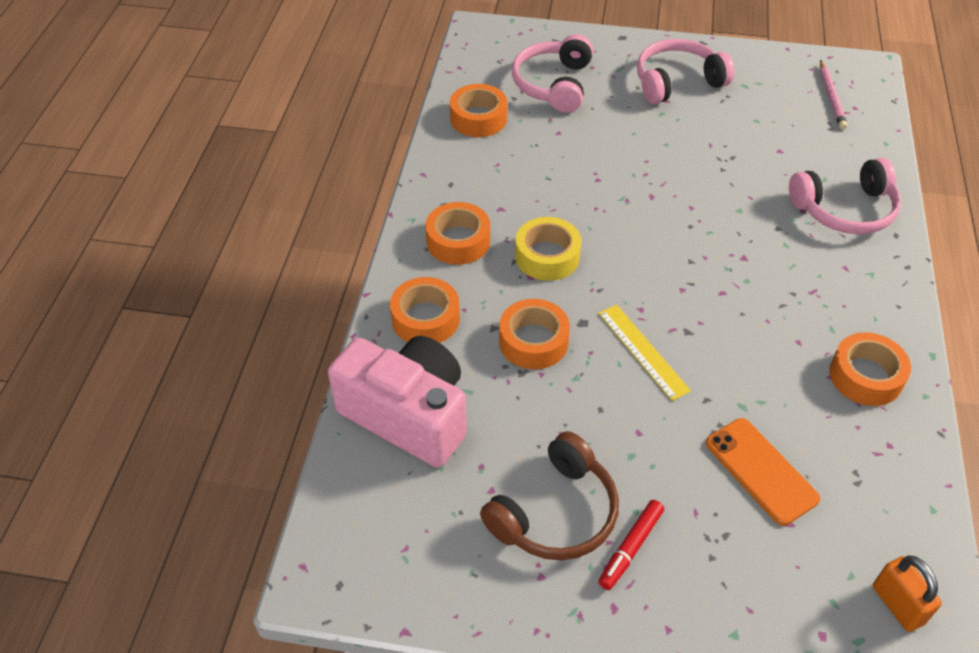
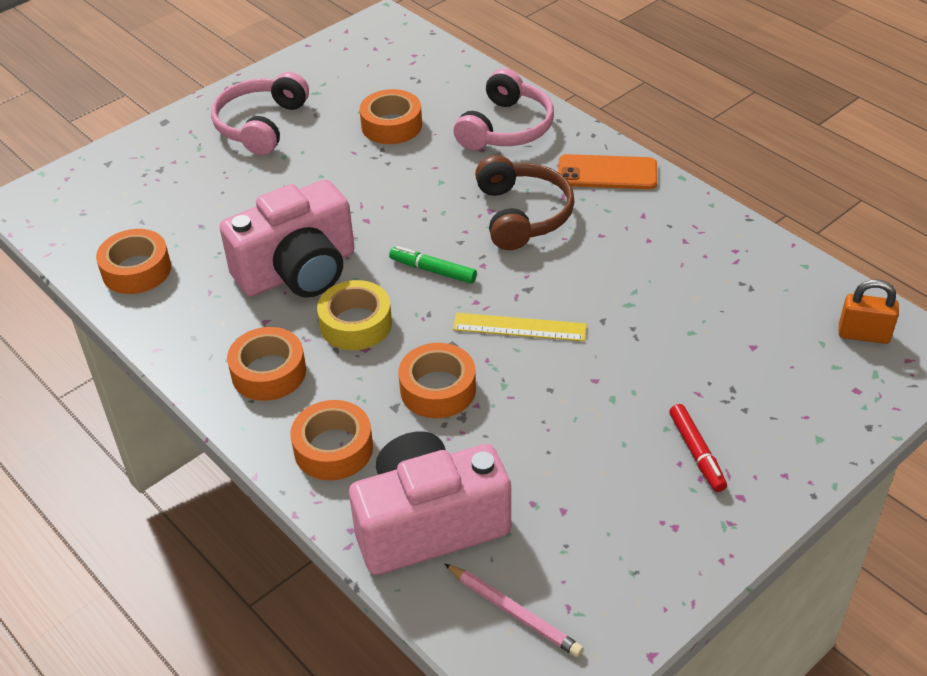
camera: 50 degrees left, 5 degrees down
(553, 84) = (162, 197): pink headphones -> none
(555, 513) = (623, 480): brown headphones -> brown headphones (522, 214)
(563, 194) = (298, 271): none -> pink camera
(644, 264) = (433, 270): none -> green marker
(761, 471) = (695, 332): orange phone -> orange phone (607, 173)
(831, 97) = (388, 59): pink pencil -> pink pencil (514, 612)
(865, 376) = (666, 222): orange tape -> orange tape (391, 125)

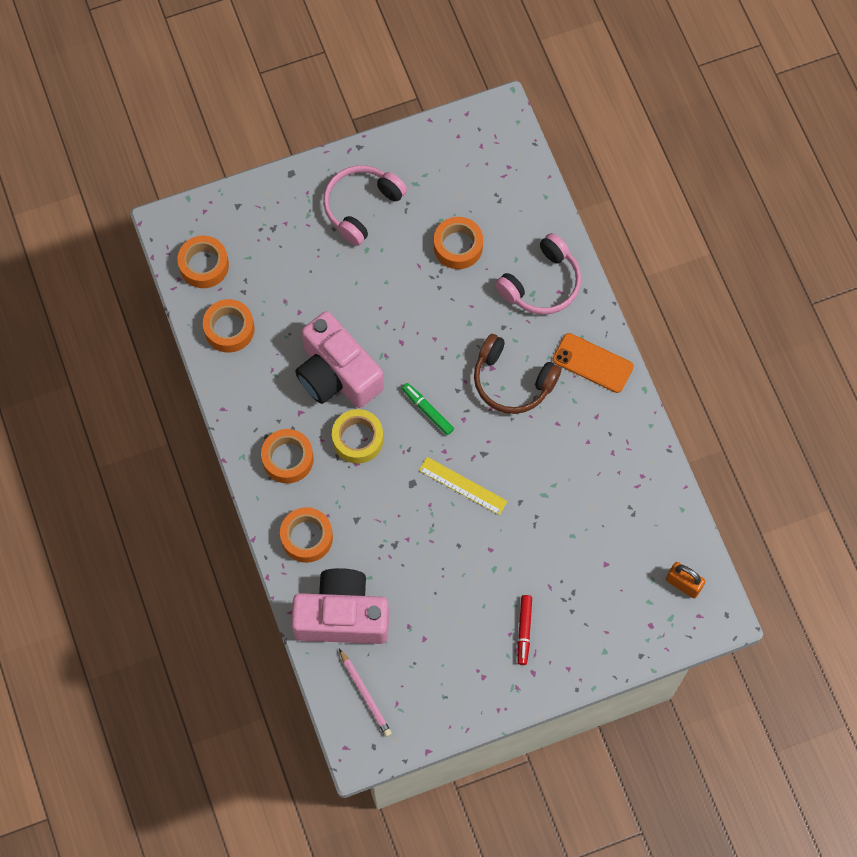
camera: 20 degrees right, 25 degrees up
(298, 271) = (337, 374): pink camera -> pink camera turned 60 degrees clockwise
(438, 389) = (388, 516): orange tape -> orange tape (204, 265)
(522, 214) = (512, 381): brown headphones -> brown headphones turned 105 degrees clockwise

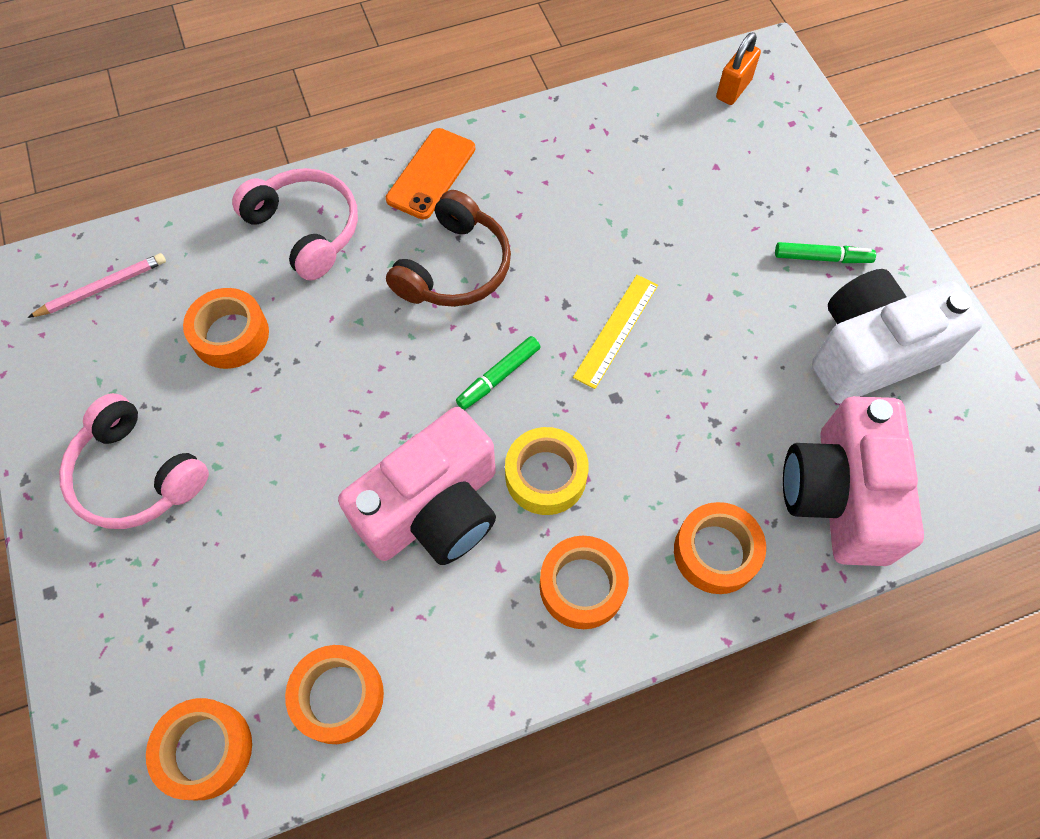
camera: 90 degrees left, 5 degrees down
(365, 694) = (954, 460): pink pencil -> pink pencil (103, 288)
(446, 654) = (872, 352): none -> white camera
(524, 631) = (822, 258): red marker -> green marker

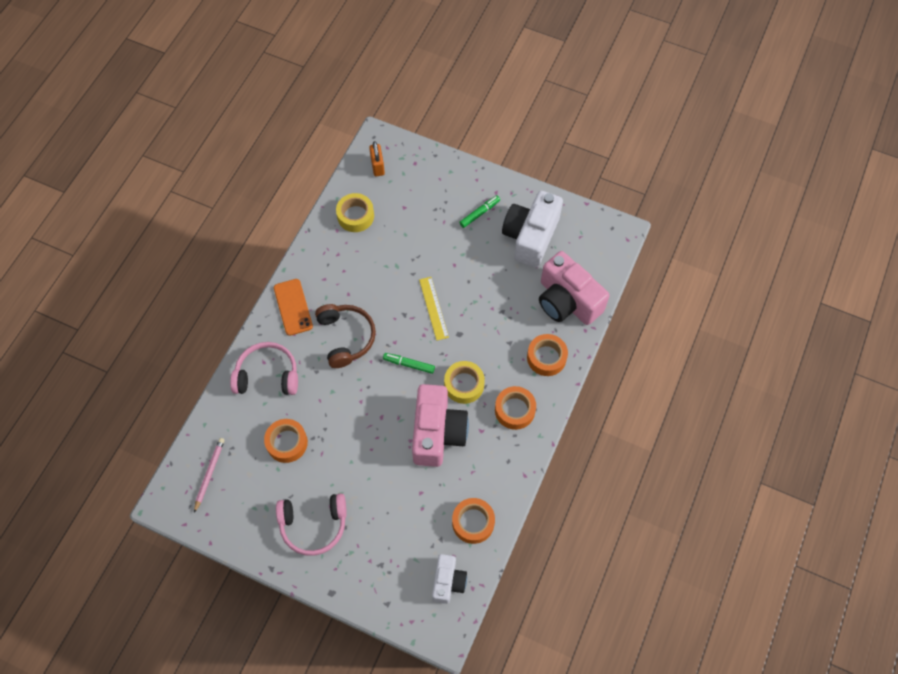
camera: 45 degrees left, 0 degrees up
(205, 750) = (448, 581): orange tape -> white camera
(498, 376) = (409, 364): green marker -> green marker turned 105 degrees clockwise
(636, 127) = (355, 216): none -> yellow tape

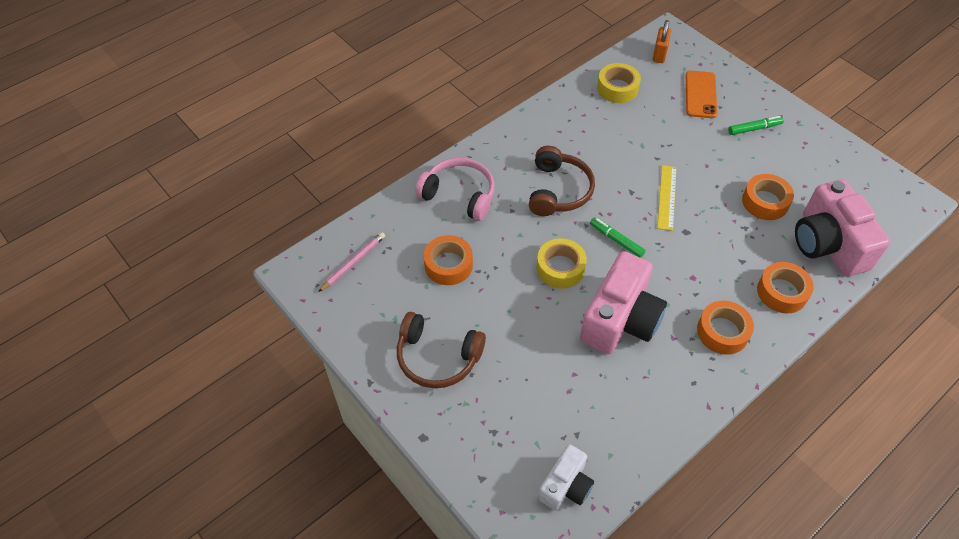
camera: 25 degrees right, 10 degrees down
(293, 307) = (515, 144): orange phone -> orange phone (700, 94)
(313, 525) = (437, 357): pink headphones -> brown headphones
(464, 385) = (671, 283): yellow tape -> yellow tape (560, 268)
(473, 522) = (624, 432): orange tape -> orange tape (765, 202)
(530, 237) = (805, 168): white camera -> none

